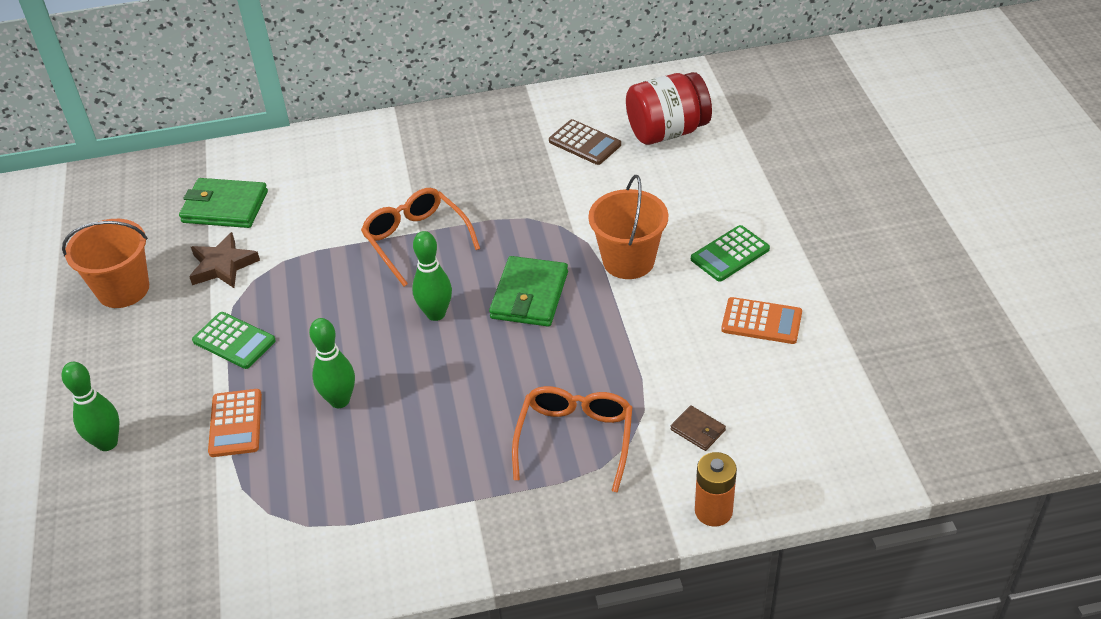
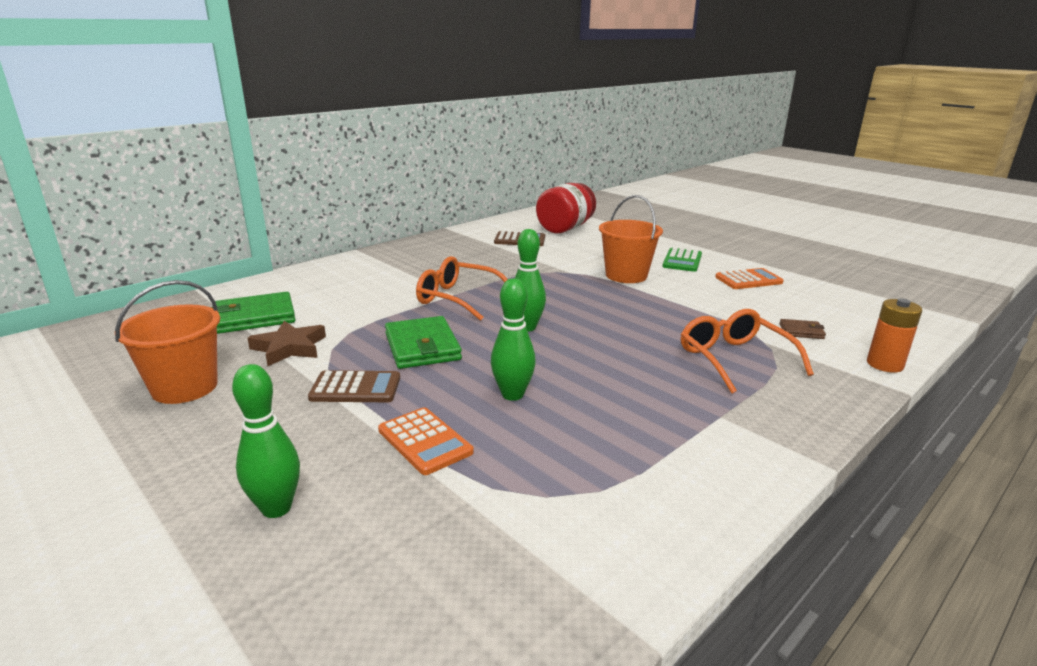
camera: 35 degrees left, 20 degrees down
(234, 341) = (355, 388): green calculator -> brown calculator
(529, 295) = (584, 303): green wallet -> green wallet (422, 347)

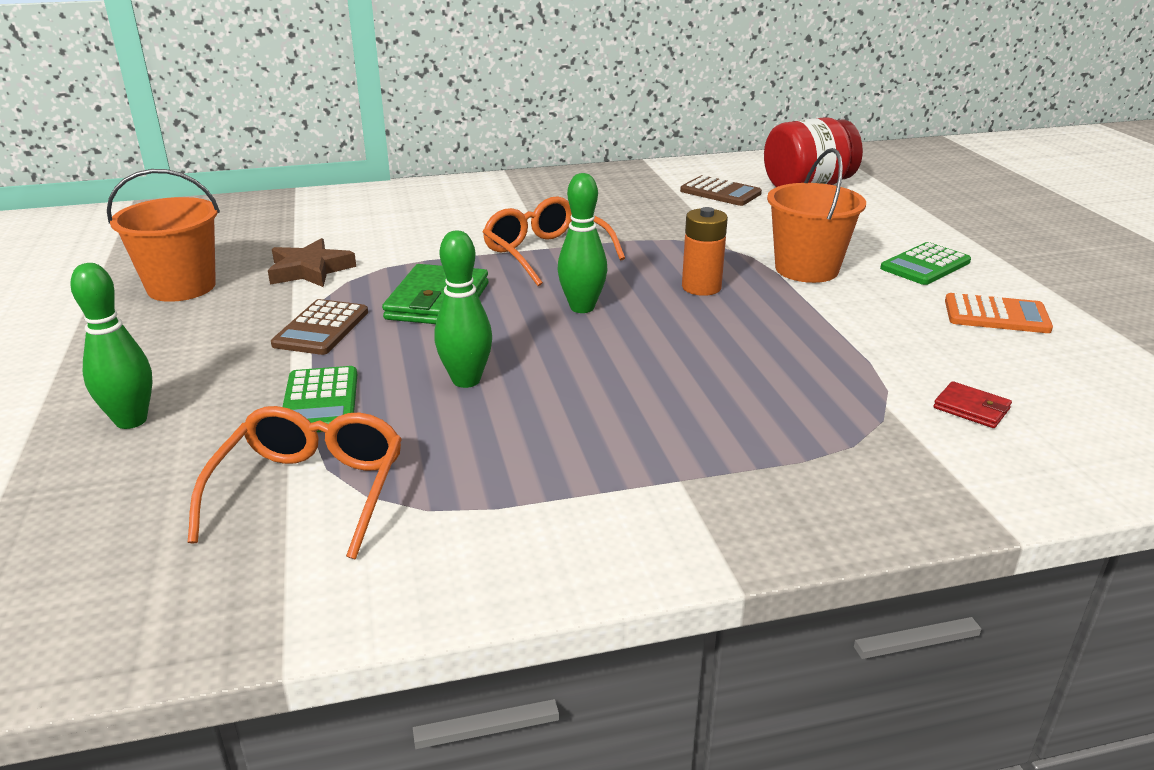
camera: 30 degrees right, 5 degrees up
(255, 317) = (315, 229): green wallet -> none
(355, 388) = (321, 328): brown calculator -> brown calculator turned 75 degrees clockwise
(425, 441) = (320, 402): orange calculator -> green calculator
(734, 359) = (805, 417): orange glasses -> orange glasses (310, 491)
(801, 331) = (971, 408): brown wallet -> red wallet
(884, 364) = (1043, 491): orange battery -> orange battery (701, 287)

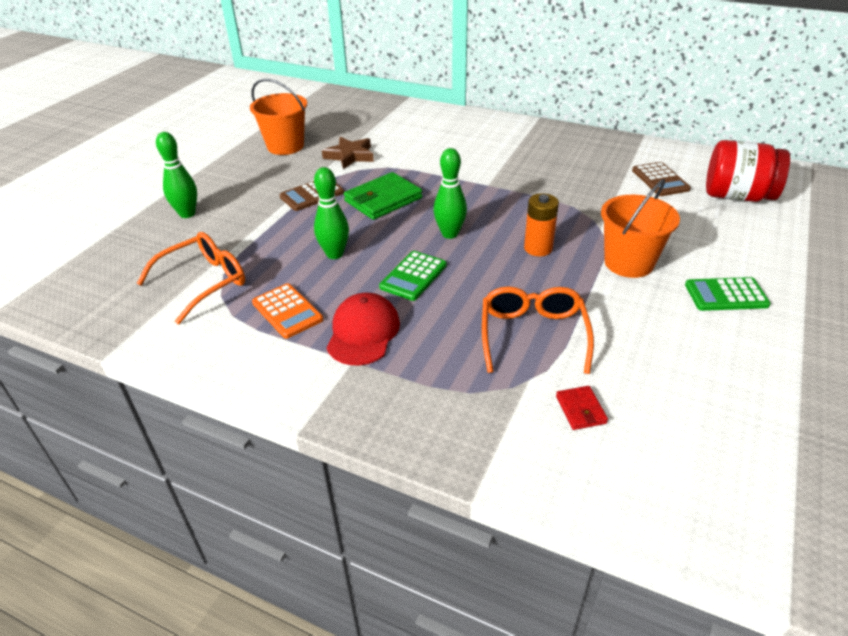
camera: 40 degrees right, 10 degrees up
(320, 402) = (262, 237): green calculator -> green calculator (413, 276)
(545, 253) = (480, 189): orange glasses -> orange glasses (533, 335)
(643, 445) = (363, 332): none -> red cap
(996, 315) = (716, 356): orange calculator -> orange calculator (287, 311)

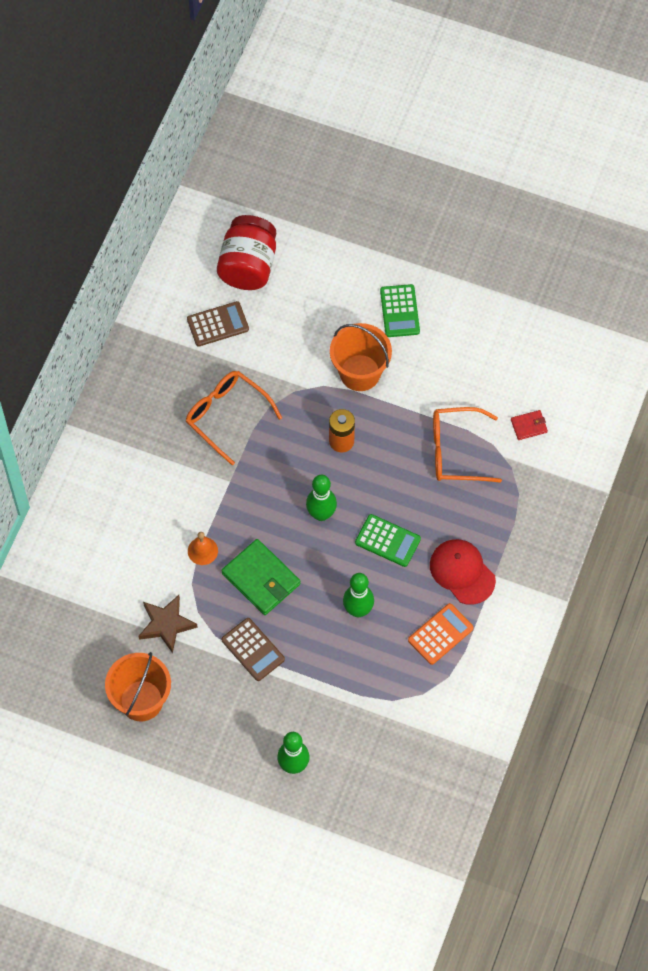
camera: 95 degrees left, 25 degrees up
(204, 282) = (406, 713): orange glasses -> orange glasses (227, 416)
(363, 332) = (462, 572): red cap -> red cap turned 45 degrees clockwise
(417, 172) = (202, 551): none -> orange bell

